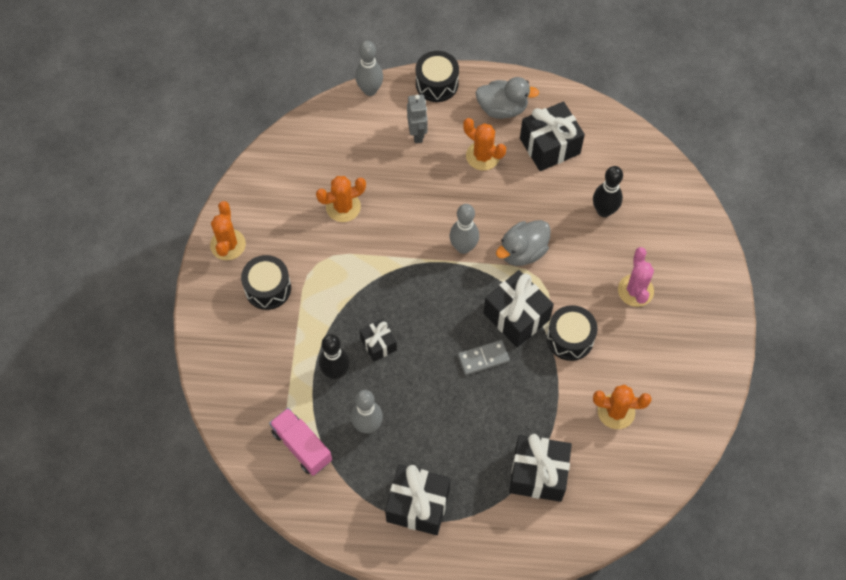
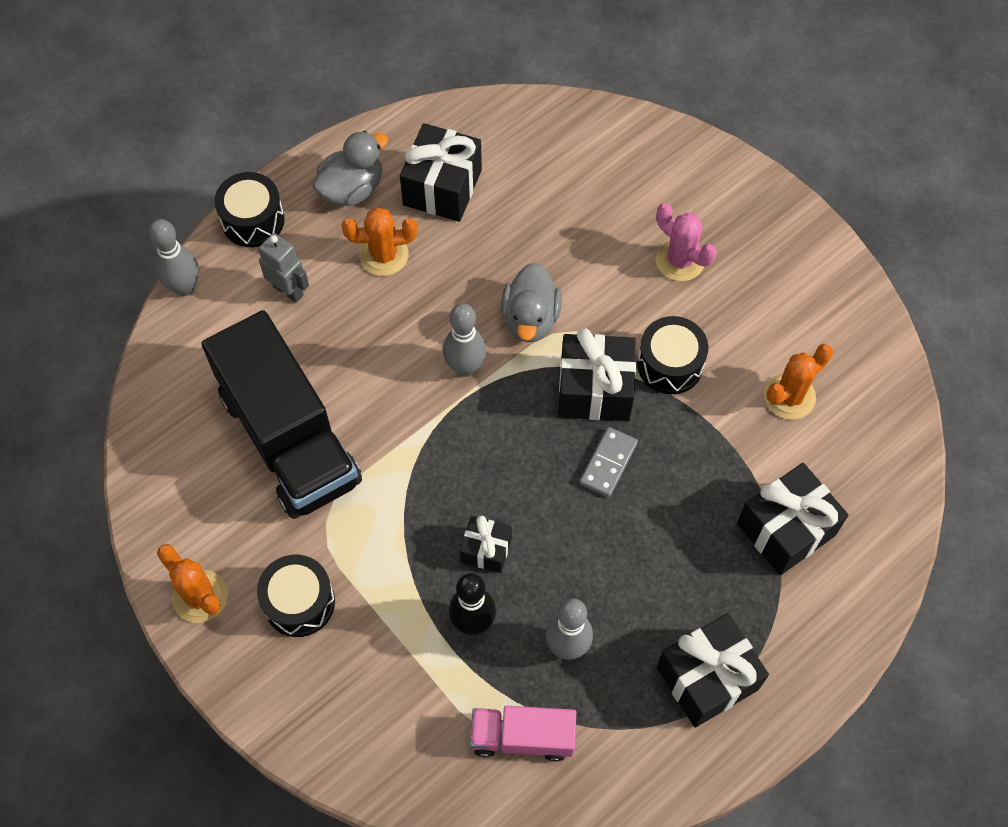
camera: 45 degrees left, 0 degrees up
(343, 207) = (289, 438): orange cactus -> black truck
(604, 211) = (566, 207): black bowling pin -> none

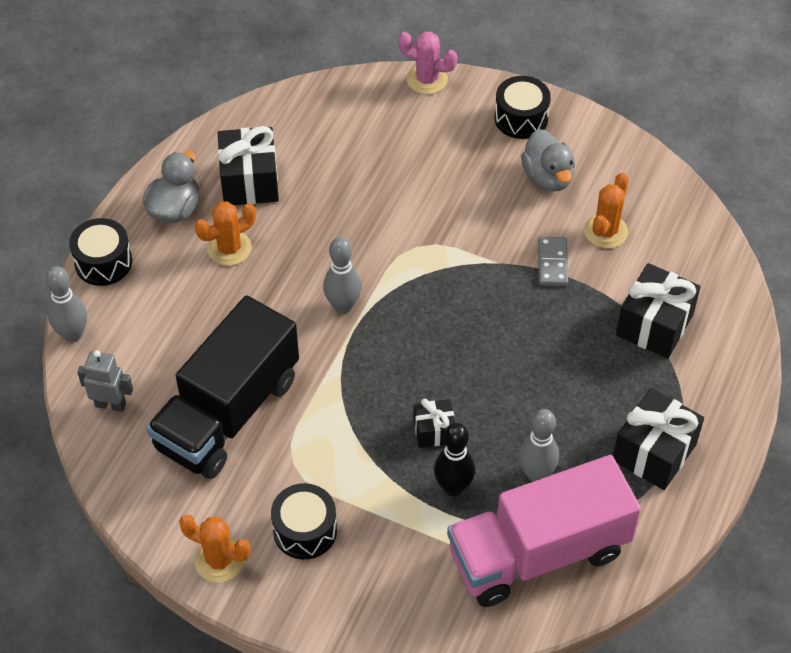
camera: 25 degrees left, 10 degrees down
(288, 290) = (164, 304): grey robot -> grey robot (110, 404)
(289, 438) = (227, 413): black truck -> black truck turned 90 degrees clockwise
(522, 737) = (538, 553): pink truck -> pink truck, size x1.98
(530, 318) = (375, 251): grey duck -> grey duck (548, 177)
(595, 390) = (455, 283): black gift -> none
(608, 463) = (495, 331): grey domino -> grey domino (552, 263)
(670, 364) = (503, 243): black drum -> black drum (521, 118)
(680, 260) = (469, 166): pink cactus -> pink cactus (427, 79)

